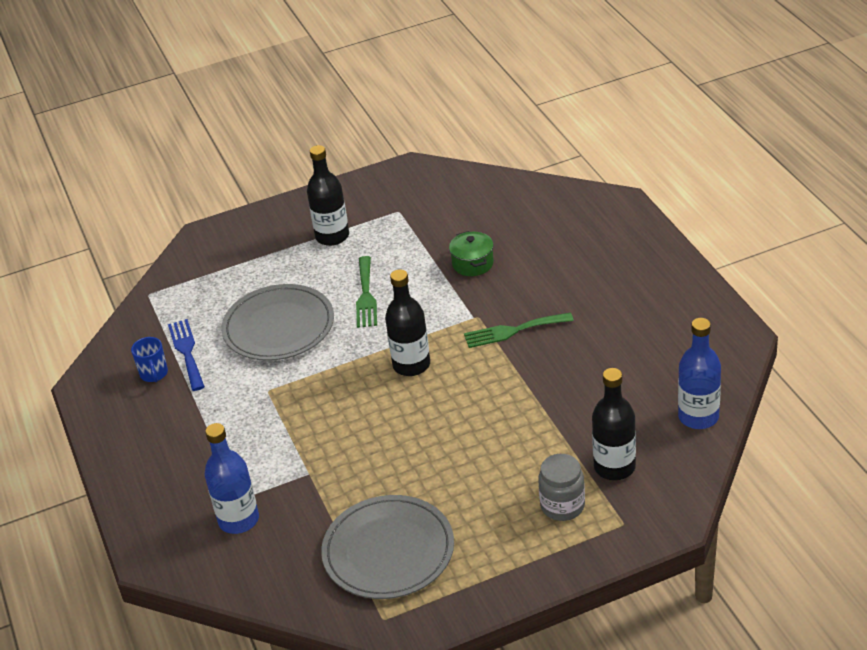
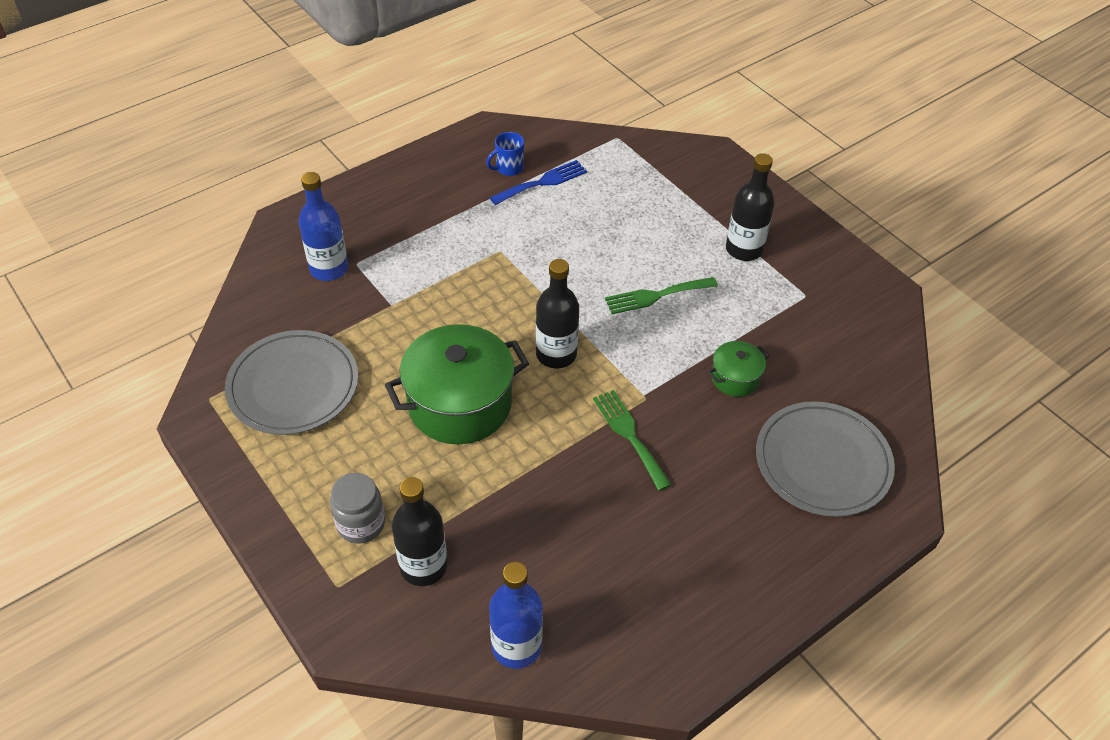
camera: 70 degrees right, 10 degrees up
(279, 327) = (592, 239): grey plate -> grey plate (822, 462)
(448, 432) = (460, 404): none -> green pot

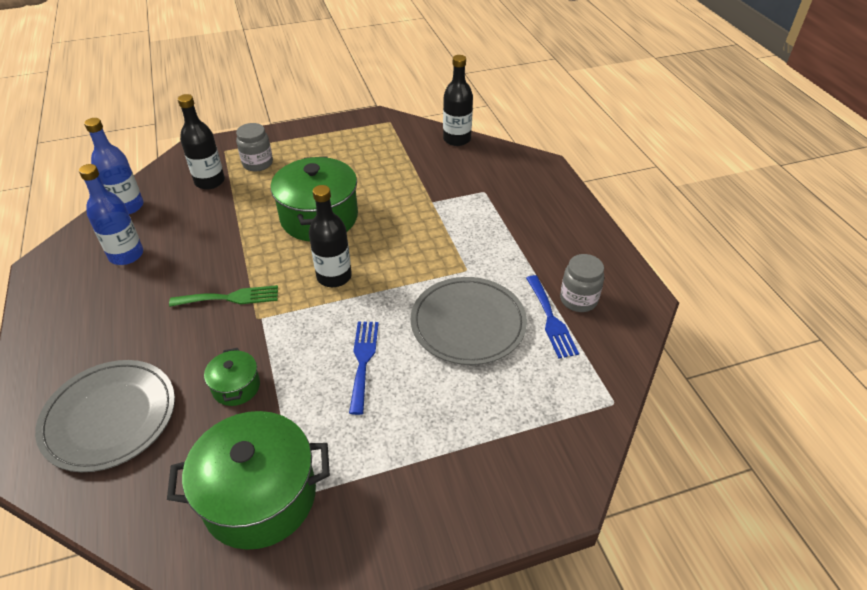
camera: 110 degrees right, 5 degrees down
(293, 386) = (380, 151): grey plate -> grey plate (468, 323)
(329, 269) = (483, 178): blue bottle -> blue bottle (126, 255)
(508, 168) = (578, 300): blue mug -> grey jar
(656, 296) = (363, 361): green fork -> blue fork
(744, 249) = (391, 461): black bottle -> black bottle (457, 139)
(822, 317) = (260, 496): none -> green pot

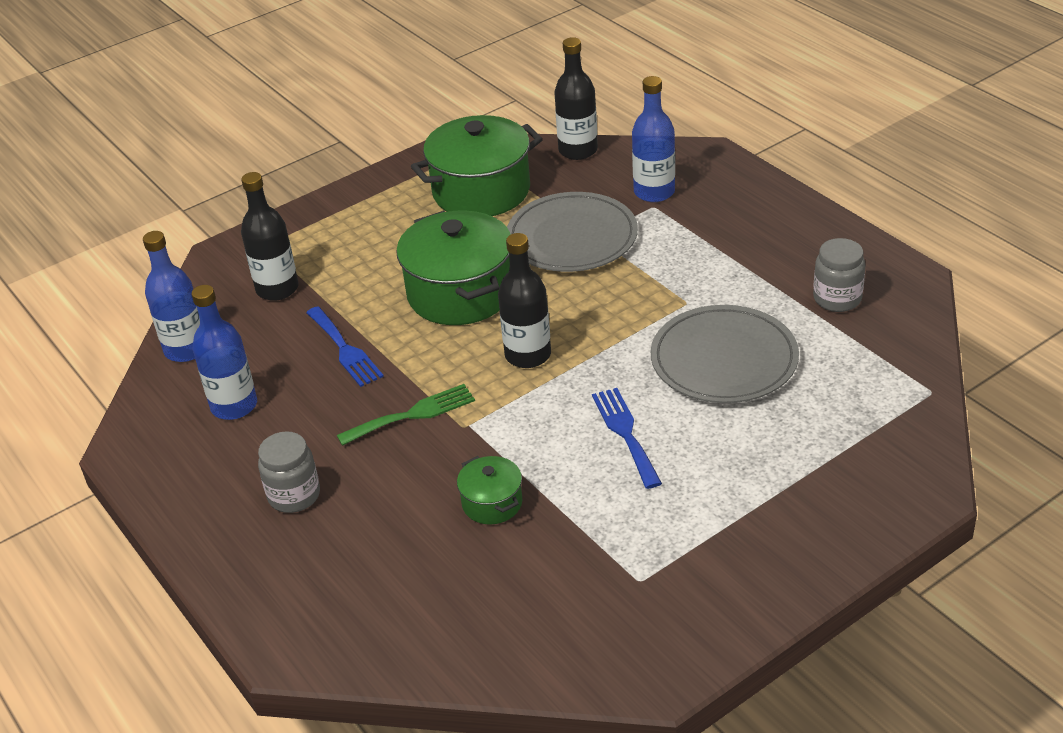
camera: 15 degrees left, 5 degrees down
(109, 417) = (361, 578): grey plate -> grey plate (572, 237)
(258, 163) = (327, 249): grey jar -> grey jar (294, 495)
(260, 496) = (598, 595): green pot -> green pot (481, 191)
(490, 181) = (654, 192): none -> blue bottle
(551, 319) = (817, 328): blue fork -> blue fork (345, 349)

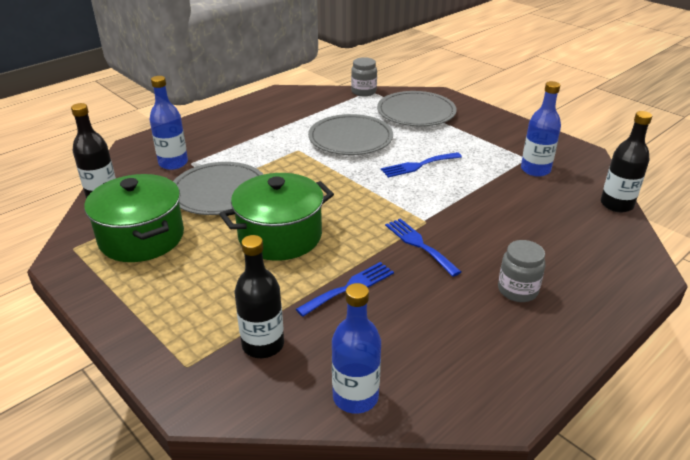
camera: 100 degrees left, 5 degrees down
(234, 406) = (429, 344): blue bottle -> blue bottle (535, 170)
(412, 414) = (419, 244): green fork -> blue fork
(492, 503) = (490, 205): green pot -> none
(528, 355) = (351, 202): black bottle -> black bottle (616, 204)
(832, 449) = (416, 112): none -> grey plate
(837, 299) = (297, 109): grey jar -> grey jar (363, 92)

